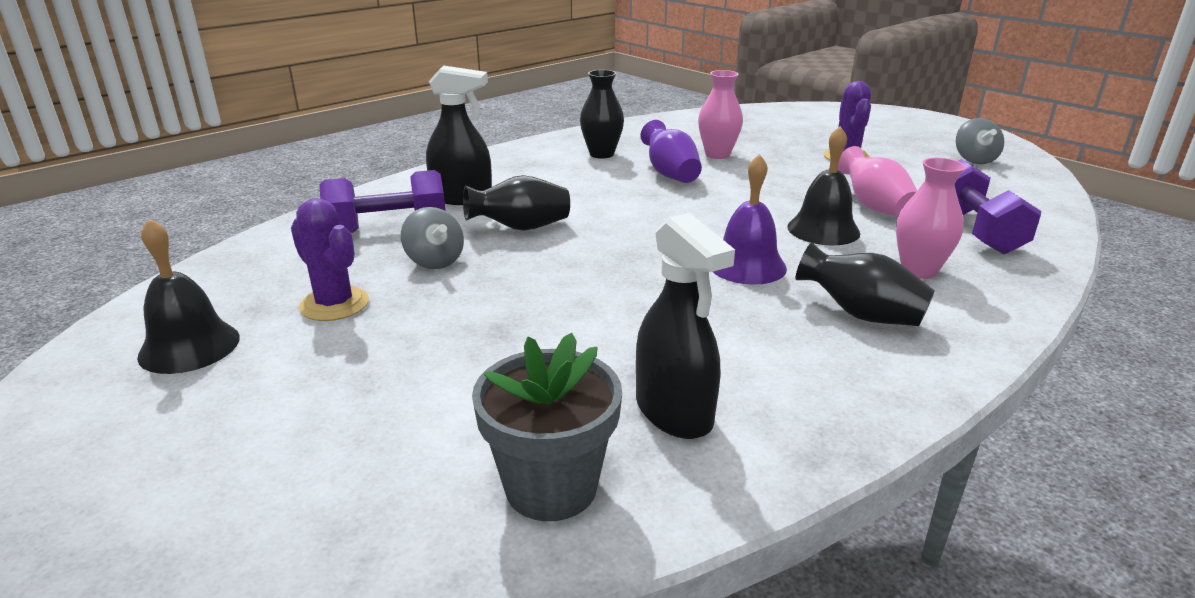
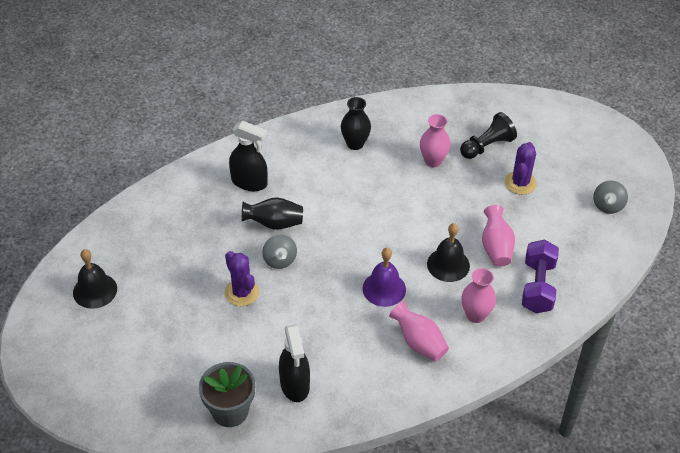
camera: 15 degrees right, 20 degrees up
(334, 304) = (162, 273): purple cactus -> purple cactus (242, 292)
(388, 228) = (200, 207): purple dumbbell -> none
(435, 261) = (219, 246): grey spinning top -> grey spinning top (279, 260)
(670, 174) = (389, 180): purple vase -> none
(775, 138) = (487, 146): none -> black pawn
(861, 314) = (419, 342): black vase -> pink vase

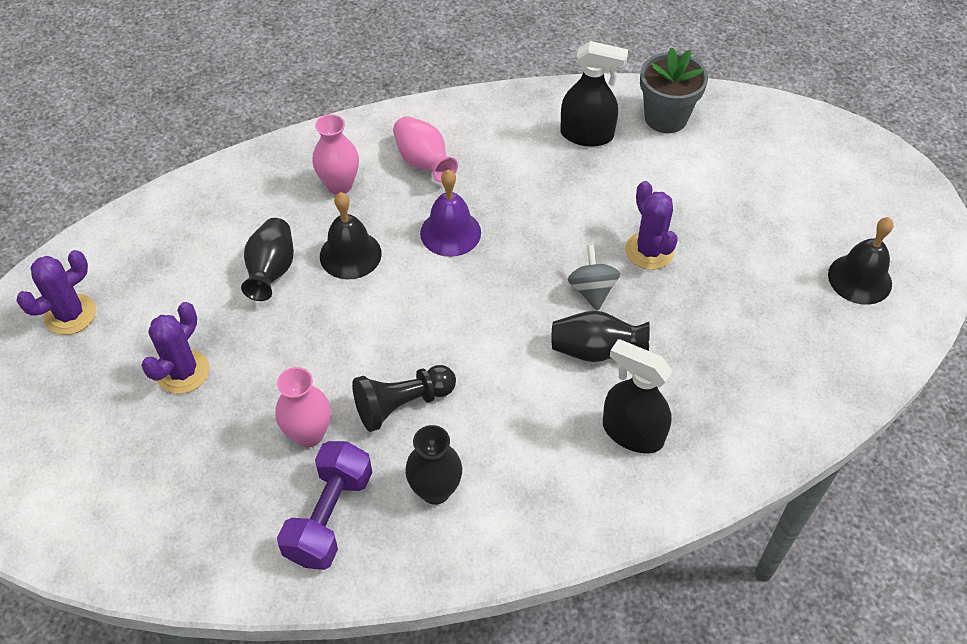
camera: 170 degrees left, 5 degrees up
(295, 385) = (587, 135): black spray bottle -> black spray bottle turned 105 degrees clockwise
(487, 146) = (203, 453): black pawn -> black pawn (402, 404)
(496, 247) = (271, 271): pink vase -> black vase
(538, 286) = (241, 210): purple dumbbell -> purple dumbbell (329, 516)
(607, 206) = (70, 314): grey spinning top -> purple cactus

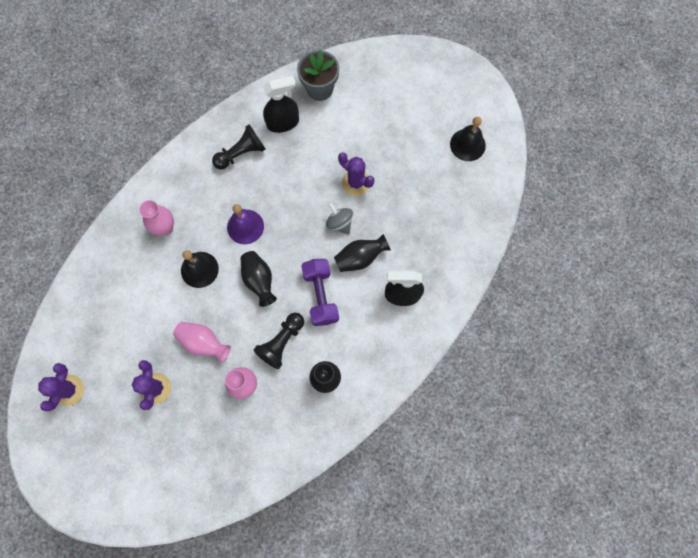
camera: 30 degrees left, 20 degrees up
(271, 271) = (163, 303): black vase -> black vase (259, 280)
(329, 516) = (283, 422): purple dumbbell -> purple dumbbell (320, 296)
(424, 162) = (203, 188): pink vase -> pink vase (203, 343)
(504, 145) = (241, 153): none -> black pawn

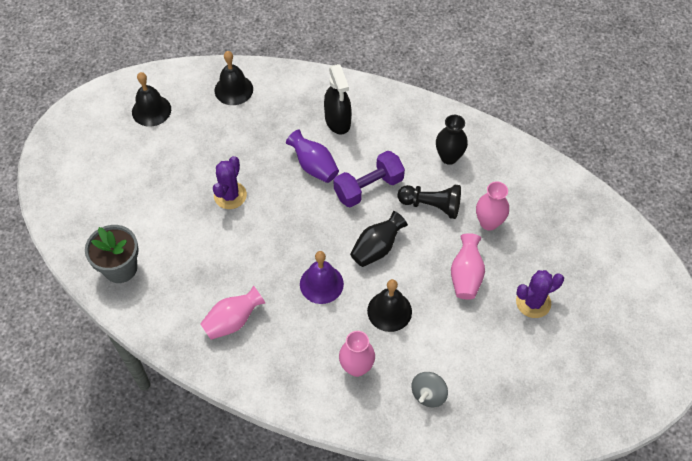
camera: 110 degrees left, 15 degrees down
(69, 390) = (580, 388): purple cactus -> none
(241, 153) = (233, 321): black pawn -> pink vase
(283, 123) = (178, 291): black spray bottle -> none
(339, 223) = (282, 196): grey spinning top -> grey spinning top (428, 394)
(360, 258) = (314, 166): black vase -> purple vase
(469, 217) = (233, 89): none -> black bell

